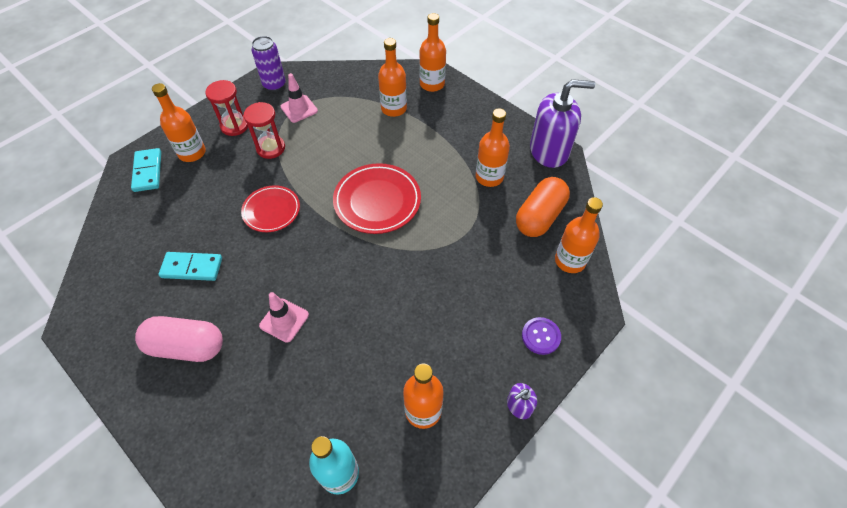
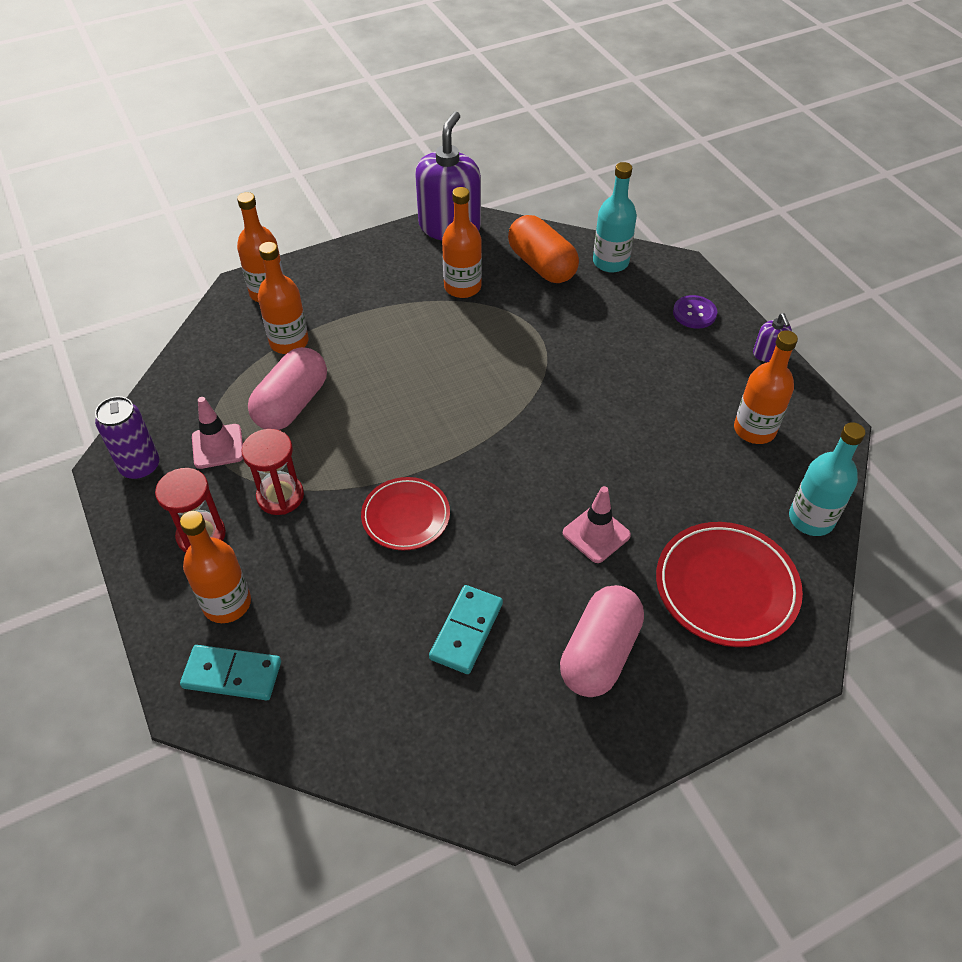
camera: 70 degrees left, 5 degrees down
(343, 128) = (292, 404): none -> pink capsule
(377, 201) = (447, 399): red plate -> red plate (726, 587)
(570, 261) = (610, 262): orange bottle -> turquoise bottle

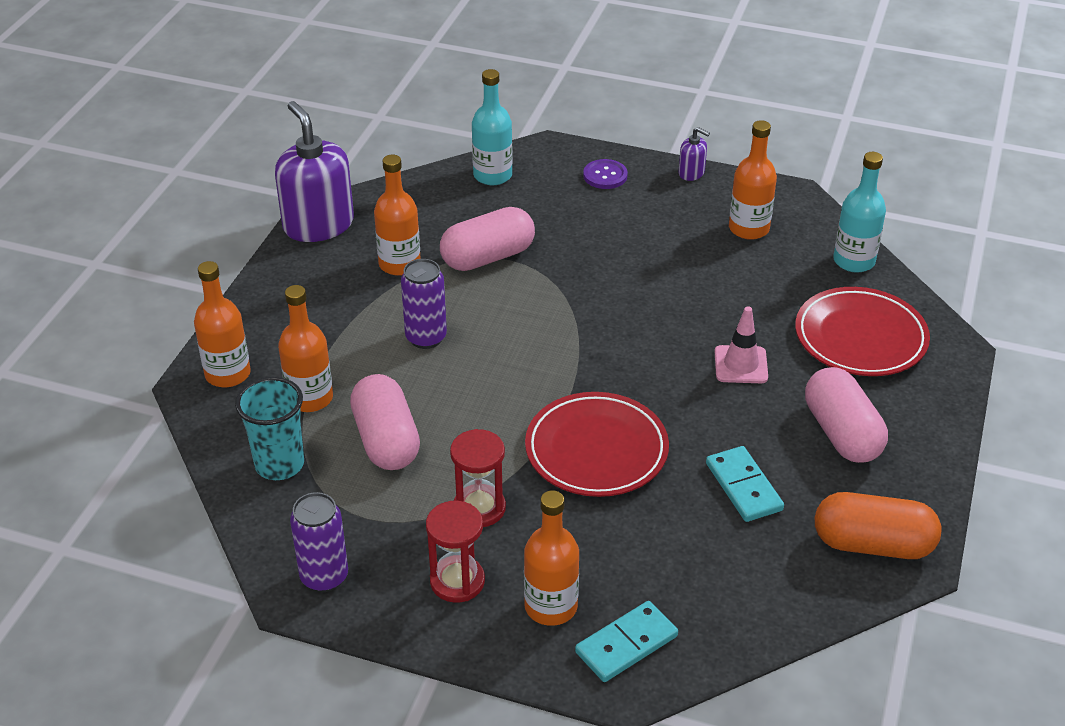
camera: 45 degrees left, 10 degrees down
(216, 373) = (279, 464): none -> turquoise cup
(218, 446) = (370, 513): pink traffic cone -> none
(406, 516) = (596, 450): red plate -> red plate, size x1.53
(409, 351) = (426, 338): none -> purple can
(526, 320) = (488, 257): none -> pink capsule
(541, 265) = (441, 209): orange capsule -> orange capsule (872, 544)

